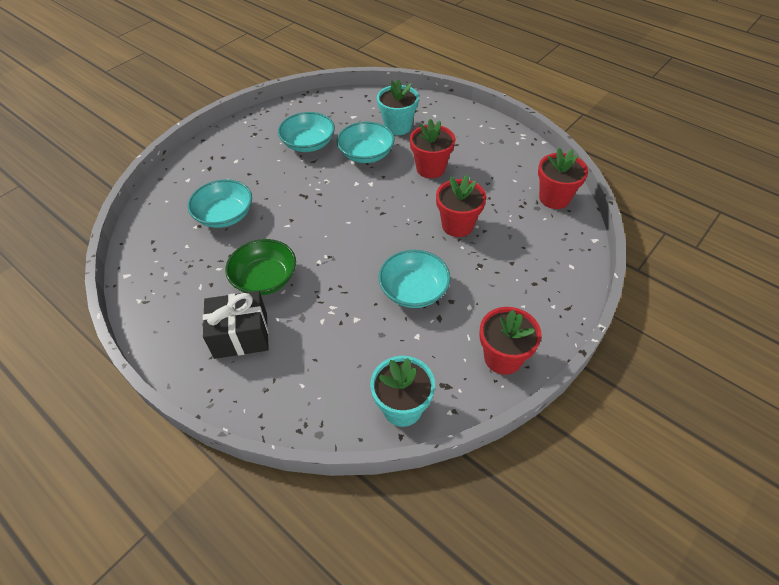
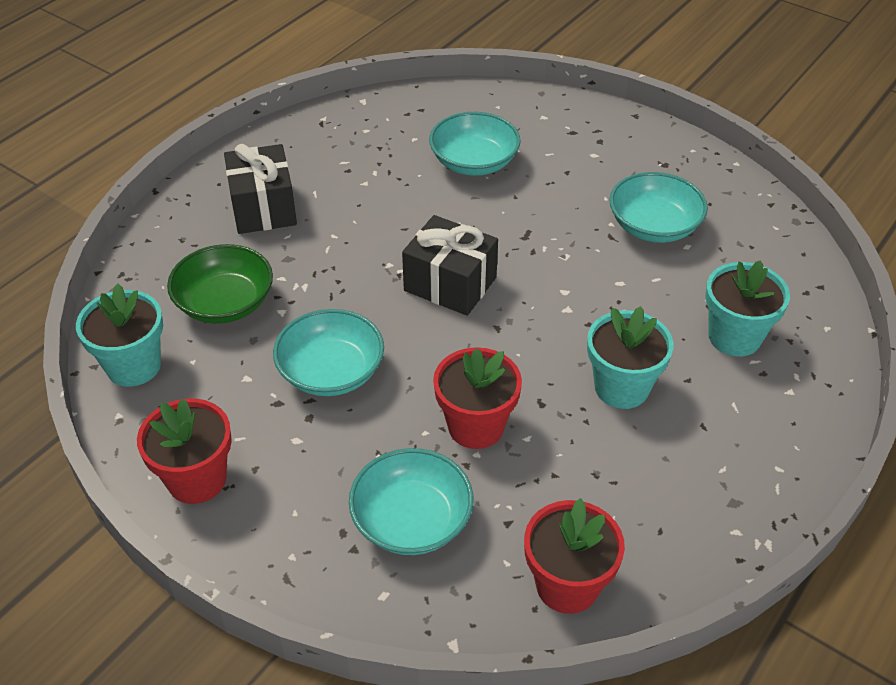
camera: 85 degrees right, 5 degrees down
(265, 279) = (356, 216): green bowl -> green bowl (225, 303)
(342, 232) = (450, 284): none -> black gift
(366, 154) = (643, 298): turquoise bowl -> turquoise bowl (412, 520)
(430, 168) = (621, 387): red flower pot -> turquoise flower pot

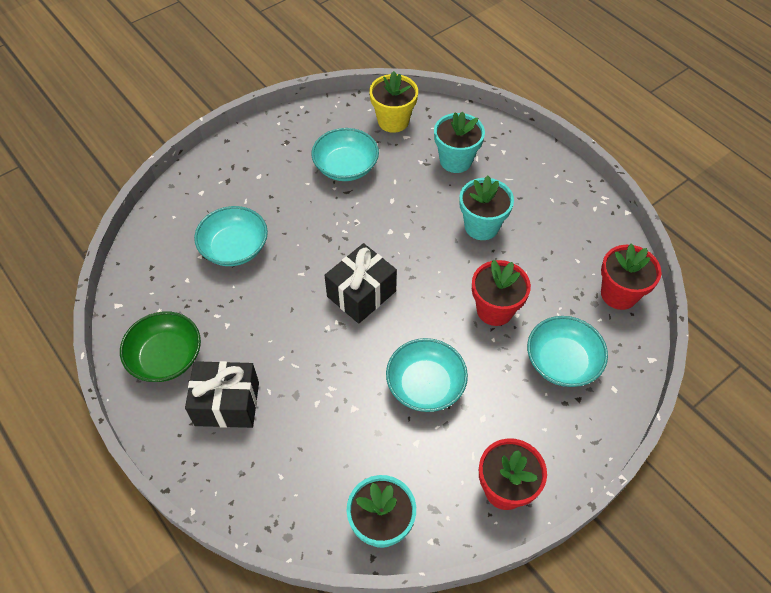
camera: 75 degrees left, 10 degrees up
(225, 303) = (331, 448): green bowl -> green bowl (166, 357)
(769, 255) = (393, 121): none -> yellow flower pot

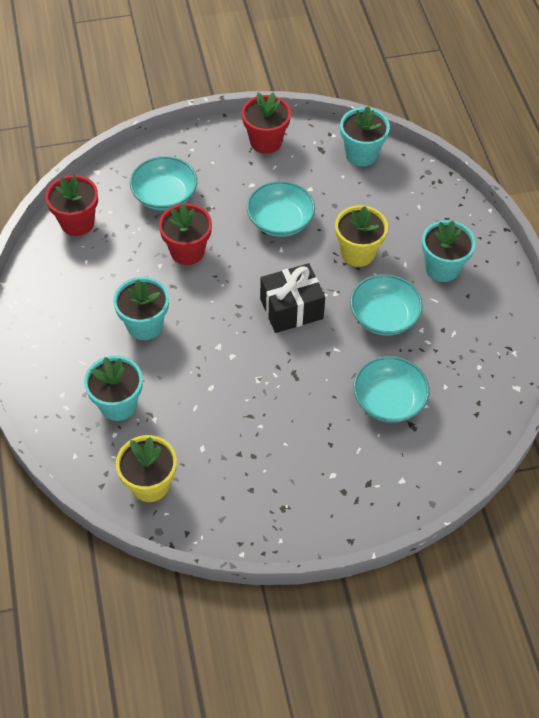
camera: 155 degrees left, 0 degrees up
(166, 357) = (482, 323): green bowl -> none
(227, 403) = (442, 268): black gift -> turquoise flower pot
(325, 382) = (358, 253): none -> yellow flower pot
(346, 167) = (235, 446): turquoise bowl -> turquoise bowl (384, 316)

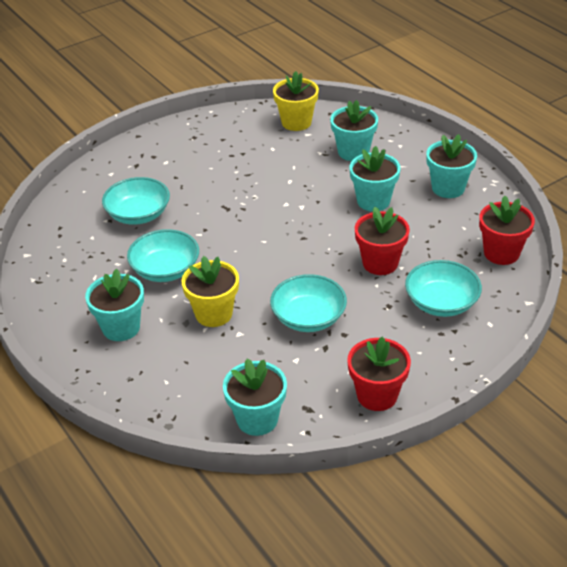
camera: 160 degrees right, 15 degrees down
(61, 313) = (448, 188): none -> turquoise flower pot
(291, 309) = (254, 249): black gift -> none

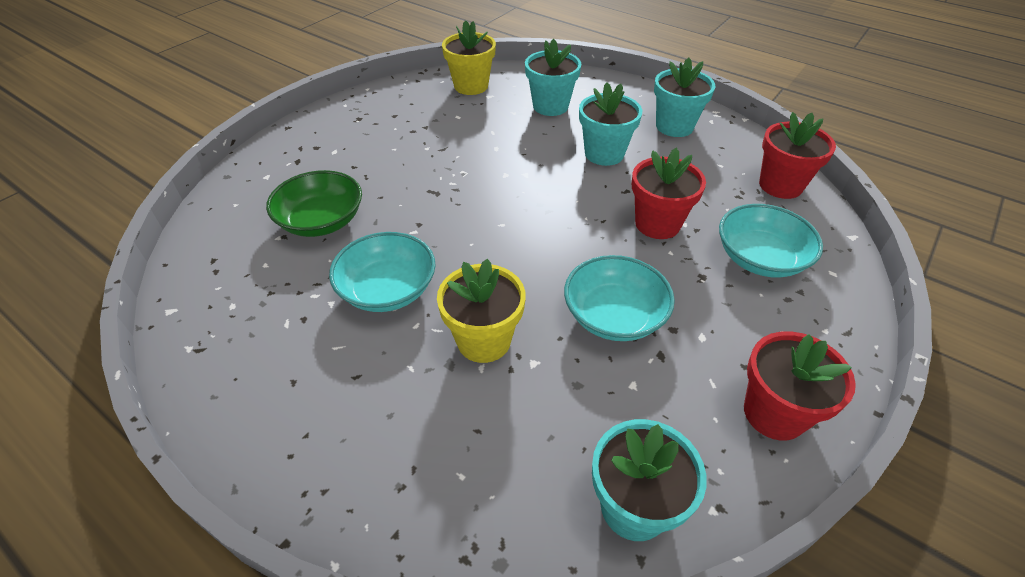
camera: 20 degrees left, 5 degrees up
(121, 327) = (354, 396): turquoise flower pot -> none
(138, 214) = (321, 221): turquoise bowl -> green bowl

